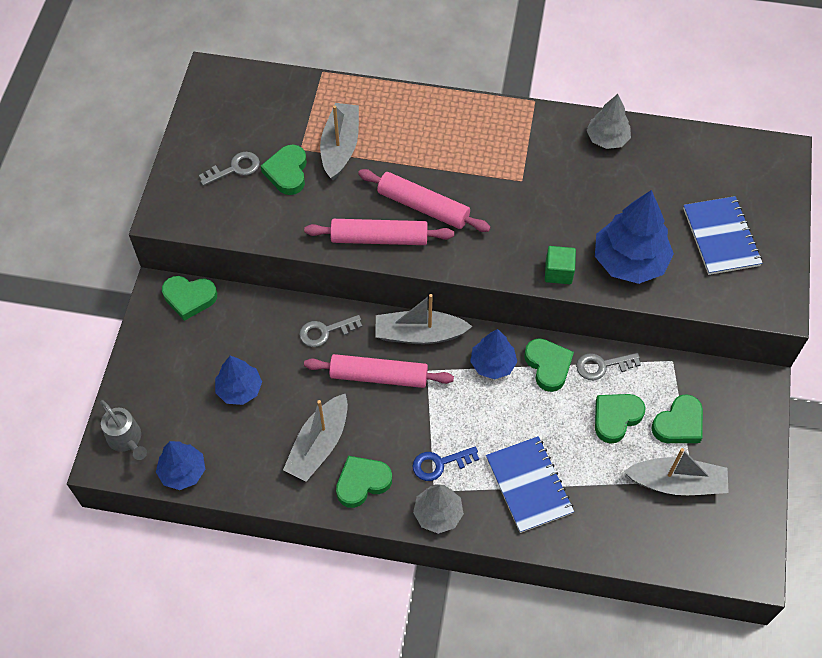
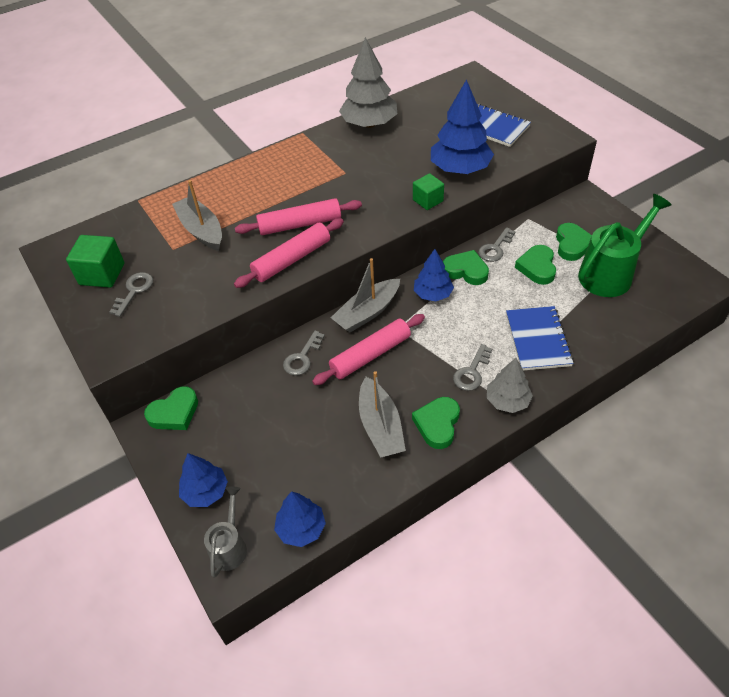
camera: 40 degrees left, 10 degrees down
(127, 440) = (230, 546): grey watering can -> grey watering can turned 90 degrees counterclockwise
(227, 131) = (102, 274): none -> green cube
(239, 389) = (281, 439): blue tree -> blue tree (205, 492)
(287, 172) = (178, 267): green heart -> none
(439, 464) = (471, 372): blue key -> grey key
(529, 485) = (538, 339): blue notebook -> blue notebook turned 60 degrees clockwise
(607, 139) = (369, 124): grey tree -> grey tree, size x1.65
(676, 483) = (611, 273): grey boat -> green watering can

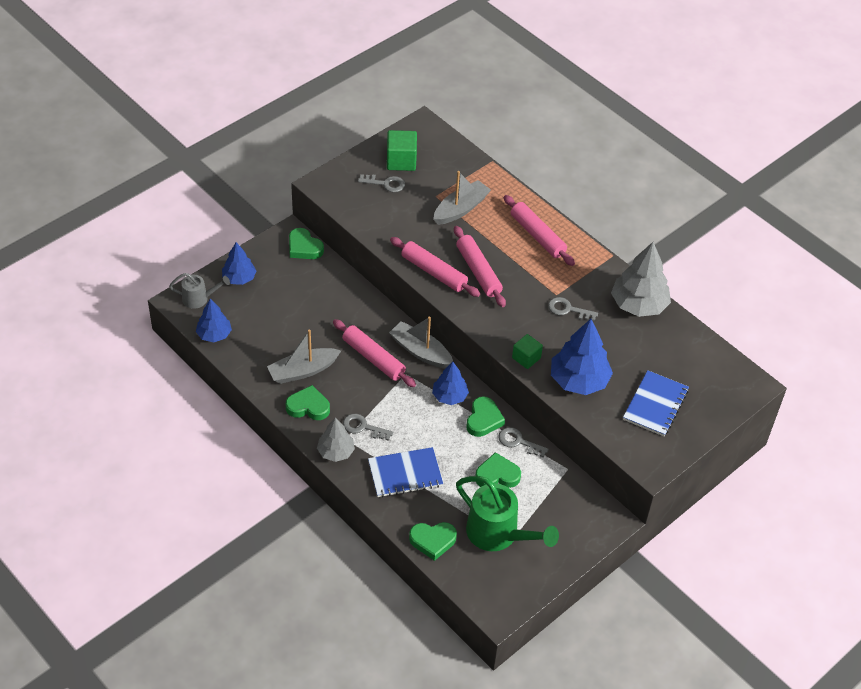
camera: 75 degrees right, 0 degrees up
(261, 178) = (537, 236): none -> pink rolling pin
(302, 358) = (365, 314): grey key -> grey key (568, 309)
(572, 245) = (534, 505): green heart -> green heart (432, 541)

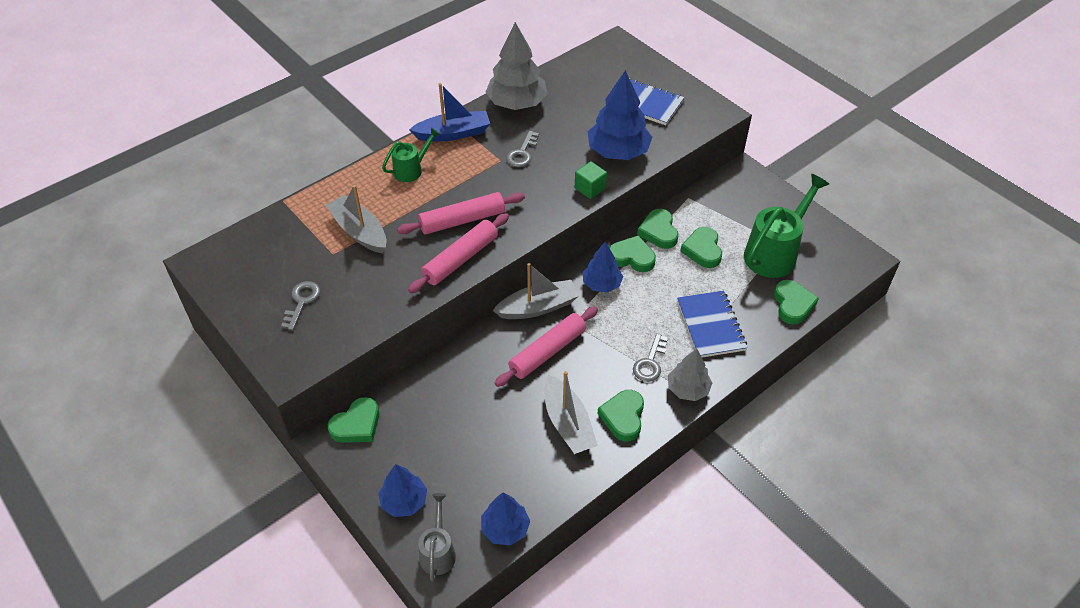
camera: 85 degrees left, 0 degrees up
(401, 161) = (263, 285): green cube -> none
(420, 351) = (538, 307): grey boat -> grey boat turned 150 degrees counterclockwise
(518, 442) = (658, 232): grey key -> green heart
(537, 236) = (412, 169): pink rolling pin -> green watering can
(588, 261) = (453, 133): none -> blue boat

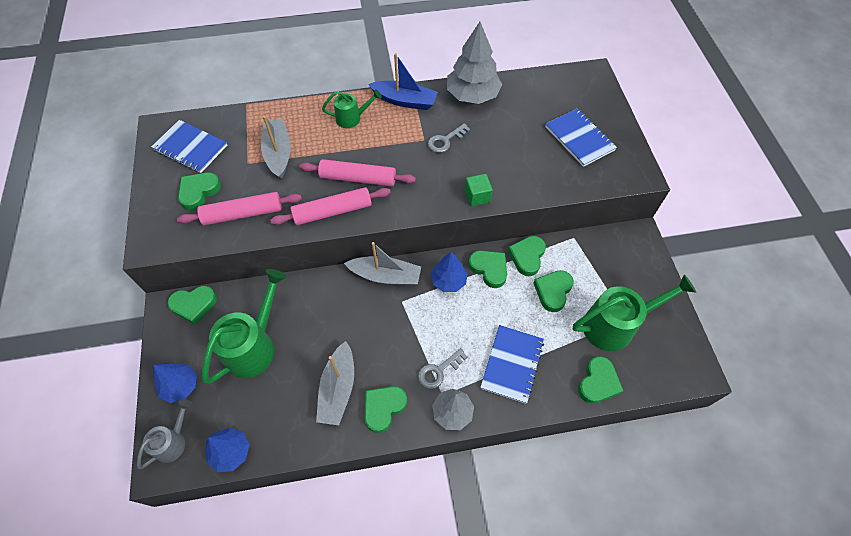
camera: 30 degrees right, 10 degrees up
(255, 266) = (190, 148): none -> blue notebook
(302, 302) = (199, 192): grey key -> green heart
(453, 428) = (254, 345): none -> green watering can
(547, 351) = (366, 318): pink rolling pin -> pink rolling pin (243, 214)
(618, 152) = (524, 173): blue tree -> none

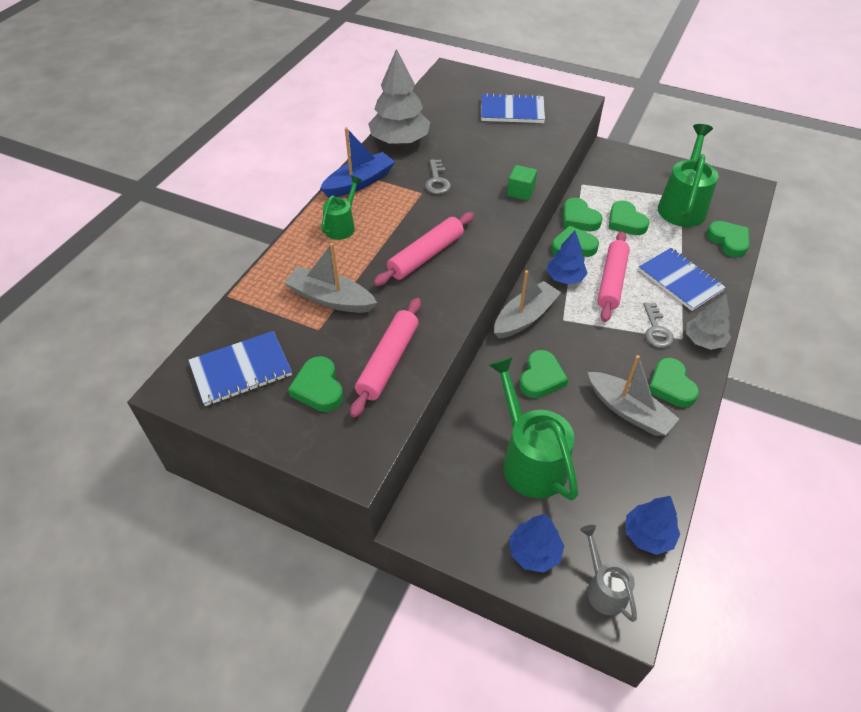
camera: 55 degrees left, 10 degrees down
(194, 305) = (432, 495): green heart -> green heart (541, 378)
(332, 211) = (450, 291): pink rolling pin -> pink rolling pin (611, 281)

